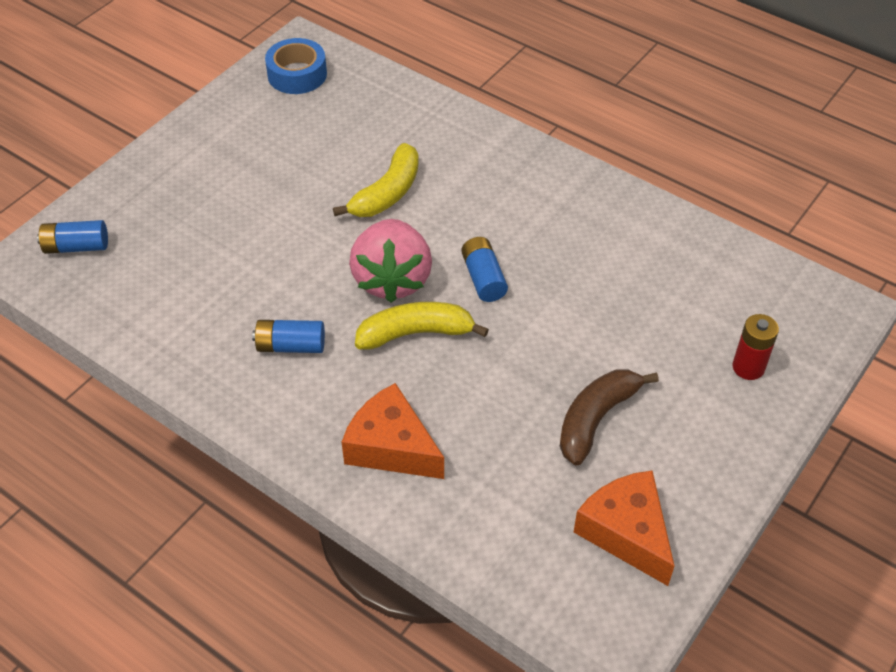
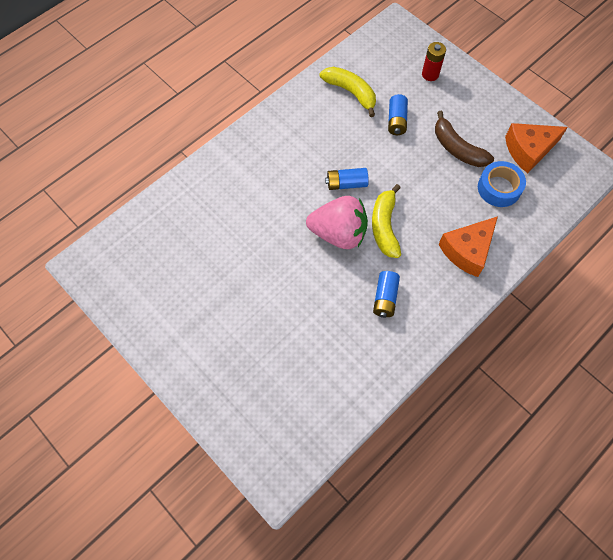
camera: 80 degrees left, 15 degrees up
(76, 247) = (269, 438): blue battery -> blue battery (396, 121)
(297, 74) = (119, 271): blue tape -> blue tape (499, 188)
(387, 193) = (260, 226): yellow banana -> yellow banana (351, 92)

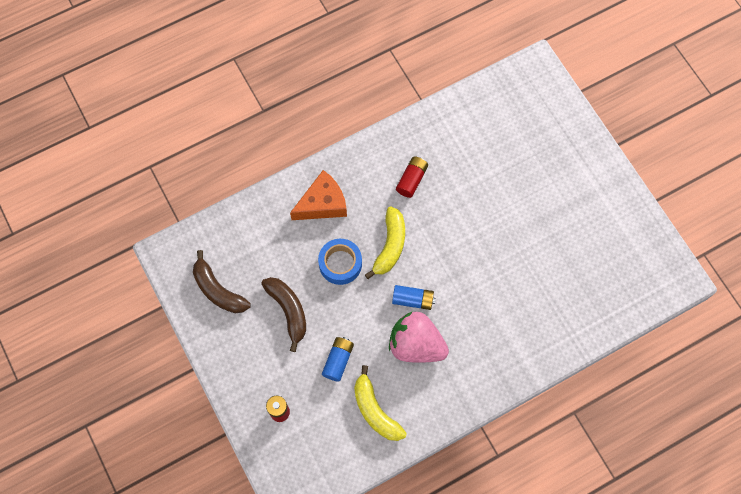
camera: 165 degrees left, 5 degrees up
(338, 233) = (435, 250): pink strawberry -> pink strawberry (416, 345)
(385, 298) = (412, 180): blue battery -> red battery
(499, 188) = (266, 257): blue tape -> blue tape (340, 264)
(528, 150) = (218, 290): orange cheese -> brown banana

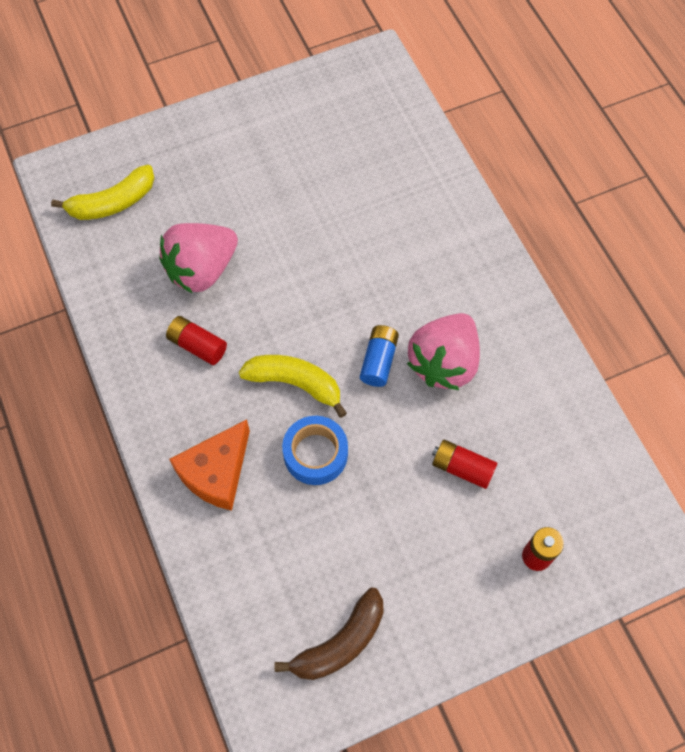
camera: 85 degrees left, 5 degrees down
(288, 311) = (382, 534): brown banana -> none
(322, 203) = (216, 472): orange cheese -> orange cheese turned 120 degrees counterclockwise
(338, 360) = (462, 468): blue battery -> red battery
(375, 410) = (535, 423): yellow banana -> yellow banana (113, 203)
(470, 174) = (202, 270): none -> pink strawberry

